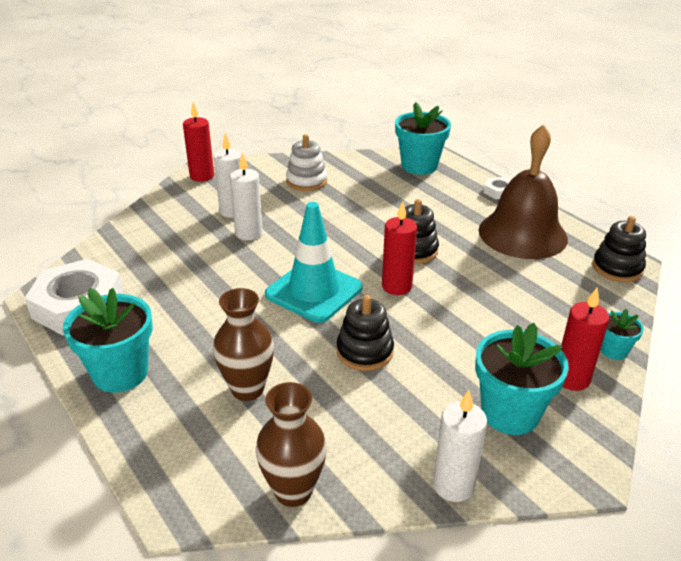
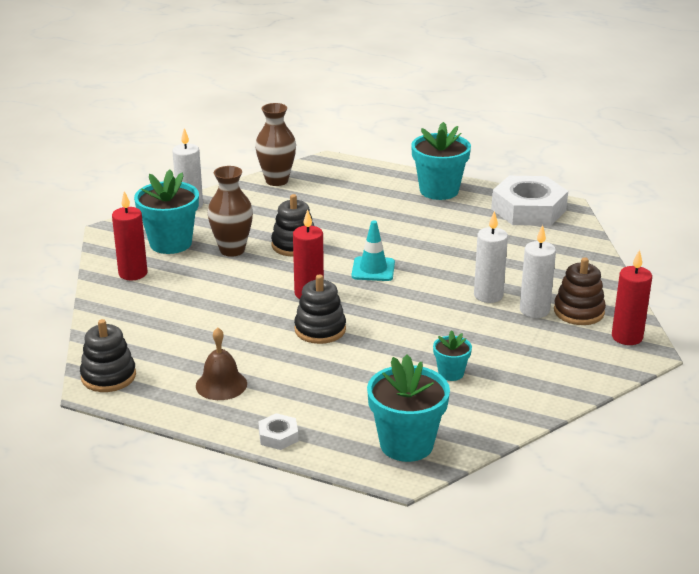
camera: 150 degrees right, 5 degrees down
(203, 200) = (579, 312): none -> brown stacking toy
(247, 389) = (351, 206): brown vase -> brown vase (232, 250)
(306, 181) = (511, 370): white stacking toy -> none
(314, 291) = (373, 269): turquoise traffic cone -> turquoise traffic cone, size x0.58
(522, 234) = (221, 384): brown bell -> brown bell, size x0.49
(613, 350) = (103, 301): turquoise flower pot -> turquoise flower pot (451, 373)

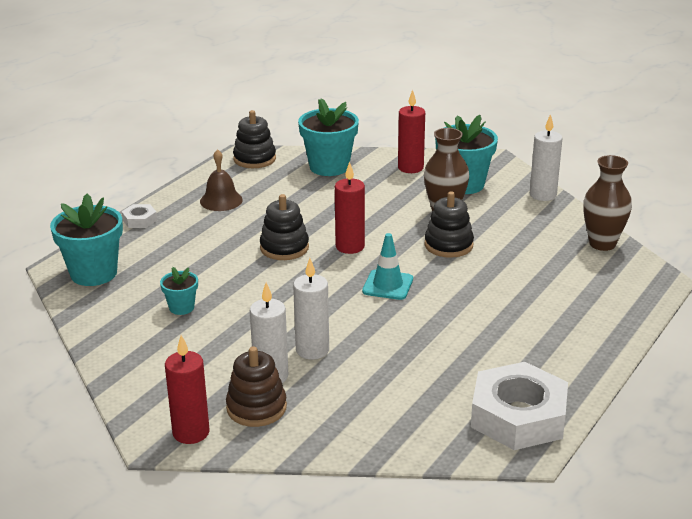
camera: 100 degrees right, 0 degrees up
(439, 191) = (576, 351): turquoise flower pot -> turquoise flower pot (329, 167)

